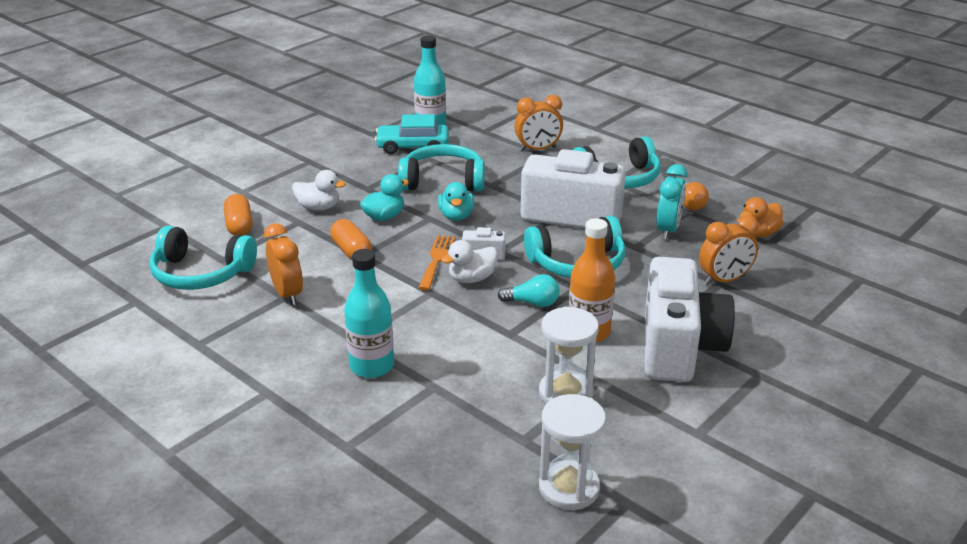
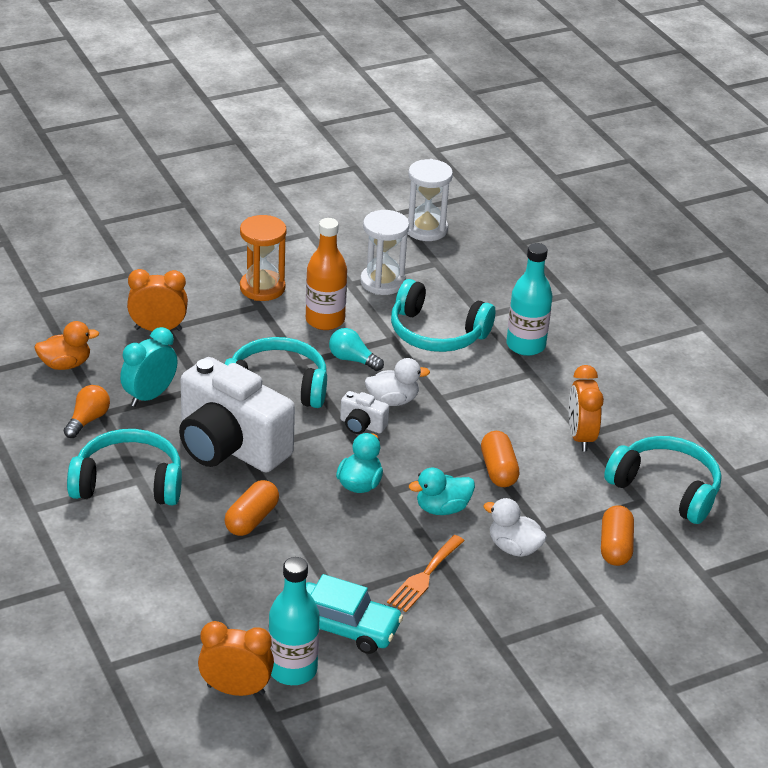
camera: 160 degrees left, 5 degrees up
(436, 260) = (414, 432): orange fork -> orange fork (424, 576)
(443, 181) = (342, 545): turquoise headphones -> turquoise headphones (436, 333)
(516, 180) = (252, 519): none -> orange capsule
(538, 149) = (181, 566): orange clock -> orange clock (236, 690)
(679, 347) = (262, 288): white camera -> orange hourglass

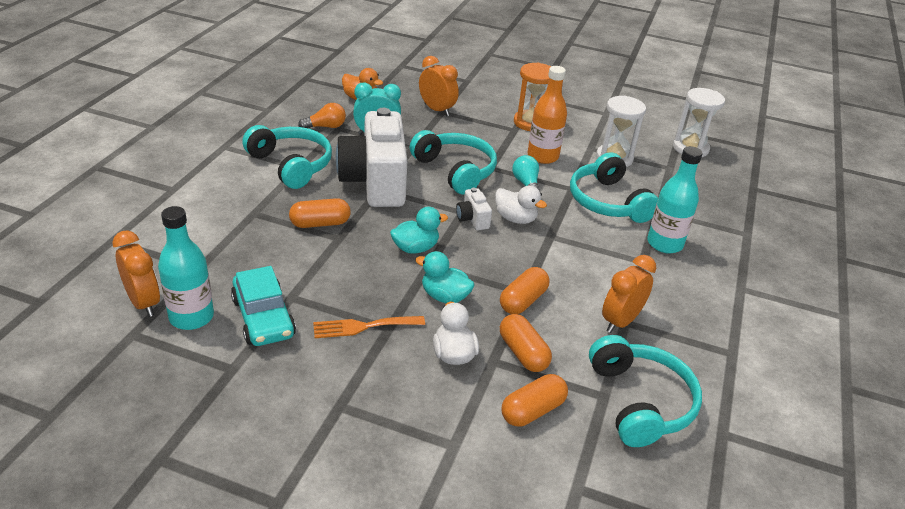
camera: 45 degrees right, 0 degrees up
(554, 511) = (523, 353): none -> orange capsule

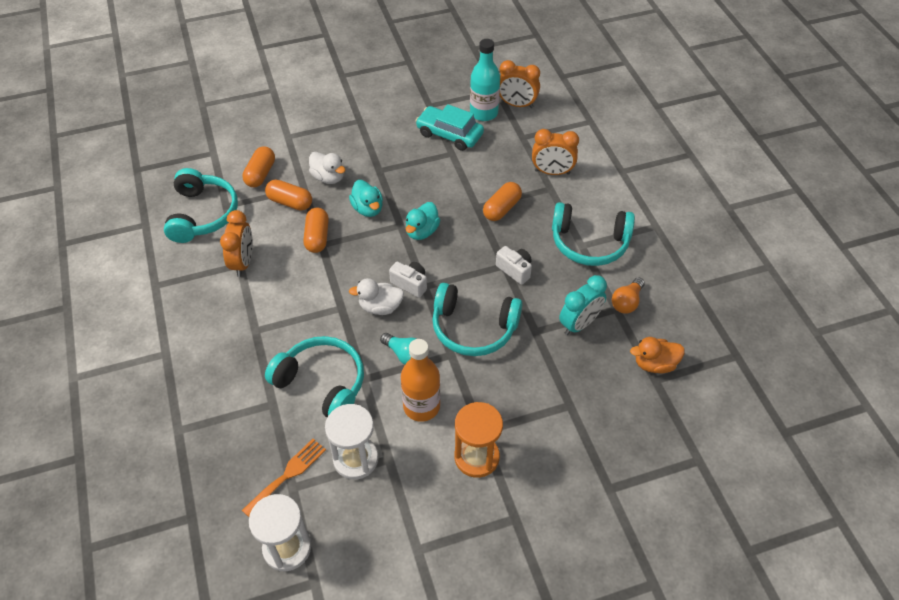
camera: 145 degrees right, 15 degrees up
(363, 326) = (393, 162): orange fork -> orange fork (287, 475)
(375, 182) = (515, 270): white camera -> white camera, size x0.41
(437, 110) = (576, 404): orange clock -> orange clock (552, 172)
(444, 296) = (368, 209): turquoise duck -> turquoise duck turned 75 degrees clockwise
(640, 402) = (202, 214): turquoise headphones -> turquoise headphones turned 135 degrees counterclockwise
(664, 244) = (247, 363): turquoise bottle -> none

